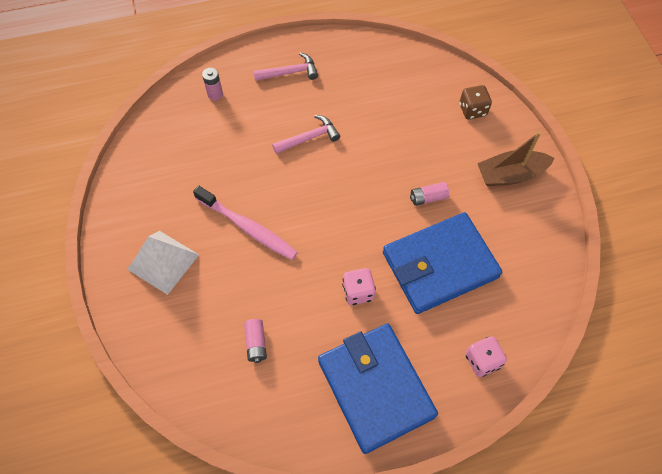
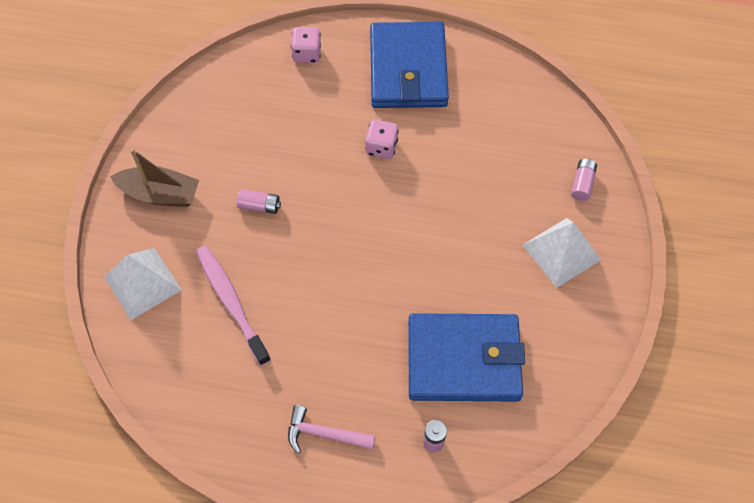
camera: 155 degrees left, 0 degrees up
(248, 227) = (460, 252): pink toothbrush -> pink toothbrush (231, 302)
(256, 343) = (496, 142): pink battery -> pink battery (582, 184)
(309, 138) = (346, 328): pink hammer -> none
(440, 265) = (291, 139): blue wallet -> blue wallet (463, 360)
(472, 110) = (142, 283): brown dice -> white pyramid

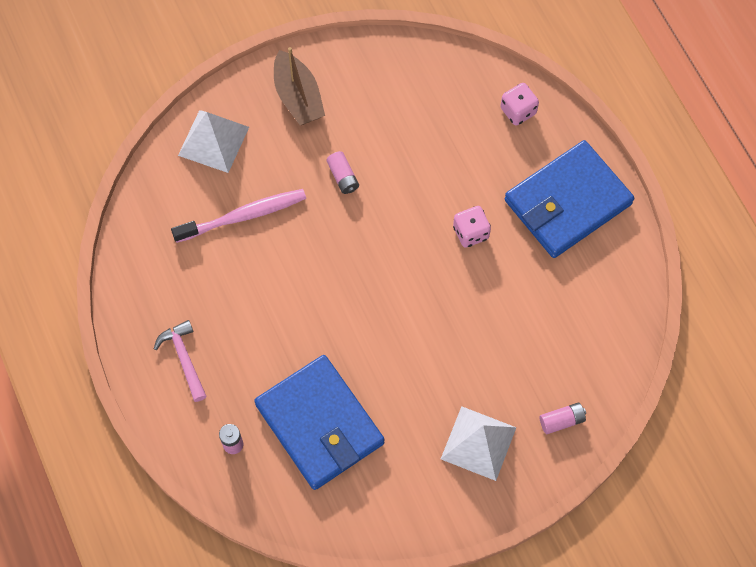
camera: 55 degrees right, 5 degrees up
(231, 302) = (243, 216): pink toothbrush -> pink toothbrush turned 45 degrees clockwise

